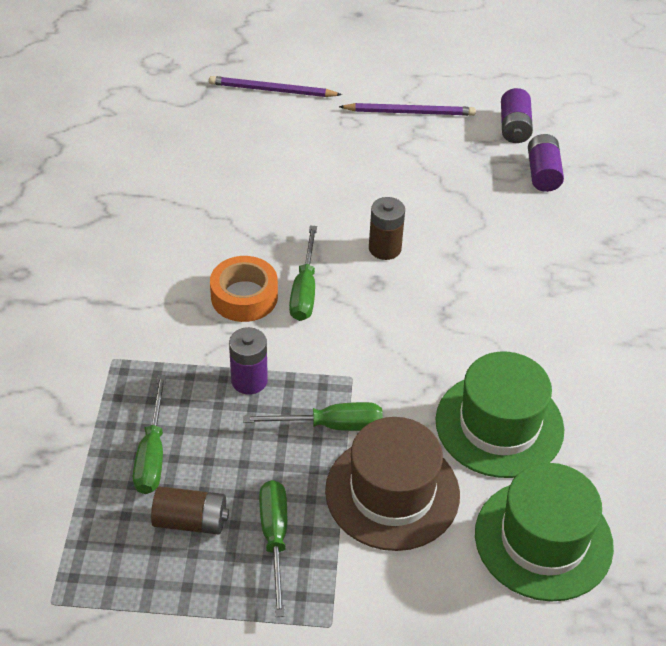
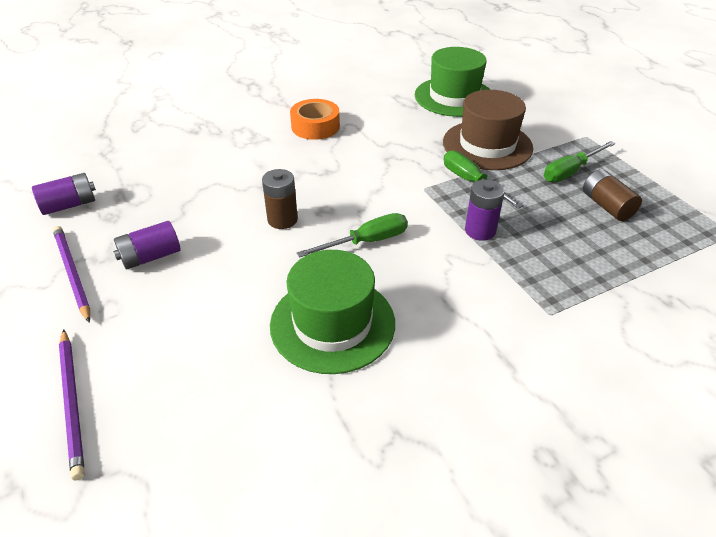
camera: 120 degrees left, 5 degrees down
(152, 454) = (591, 246): green screwdriver -> none
(244, 296) = (406, 271): orange tape -> orange tape (315, 126)
(499, 425) = (397, 127): green hat -> green hat (332, 323)
(543, 173) = (130, 174): purple battery -> purple battery (151, 257)

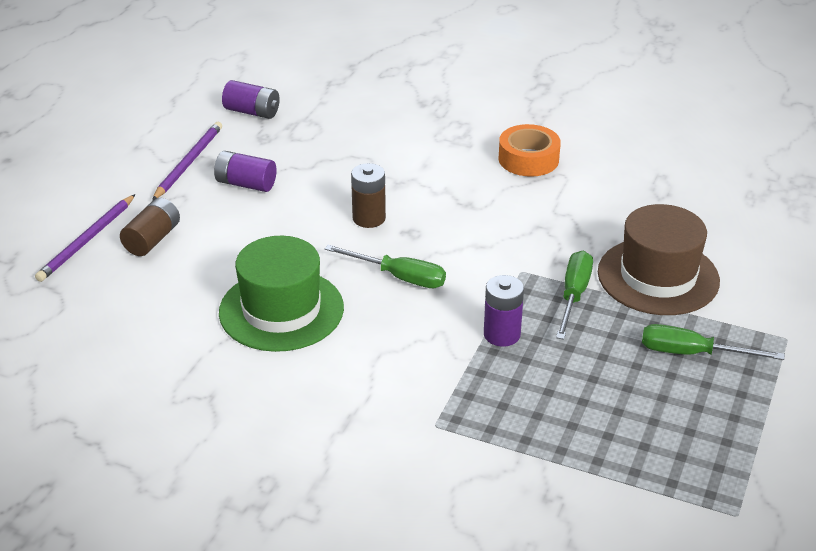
camera: 50 degrees right, 5 degrees down
(454, 97) = (722, 212): green hat -> none
(606, 206) = (660, 402): brown battery -> brown battery (152, 239)

